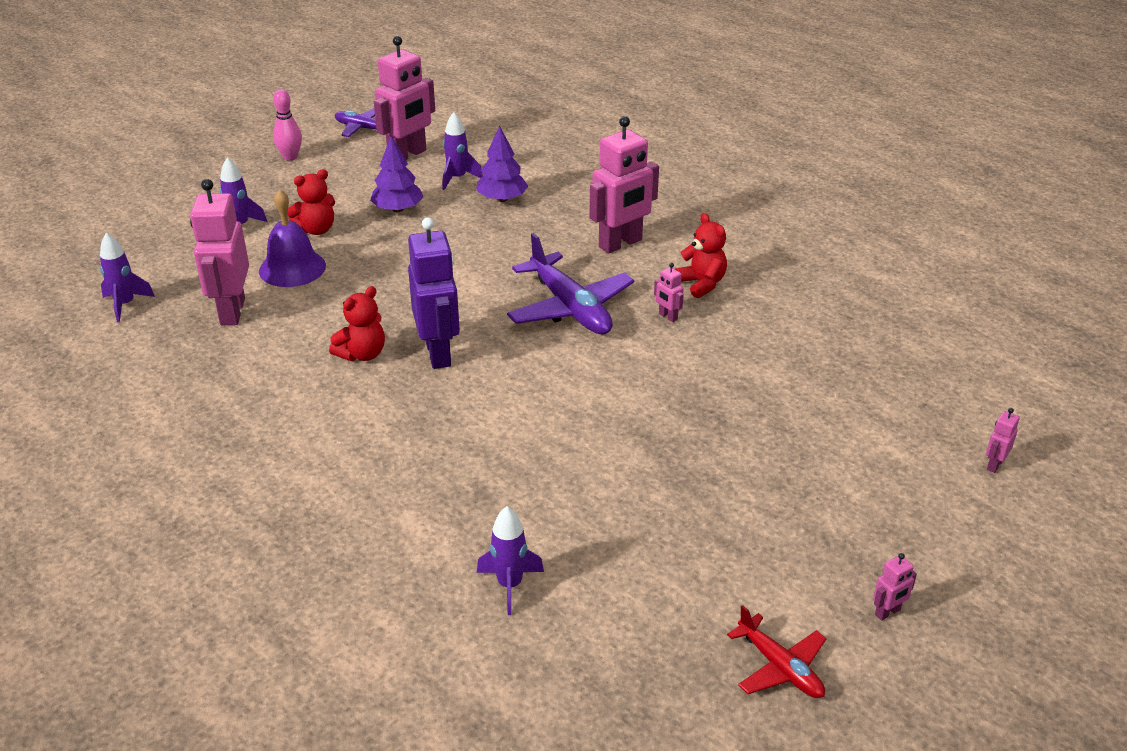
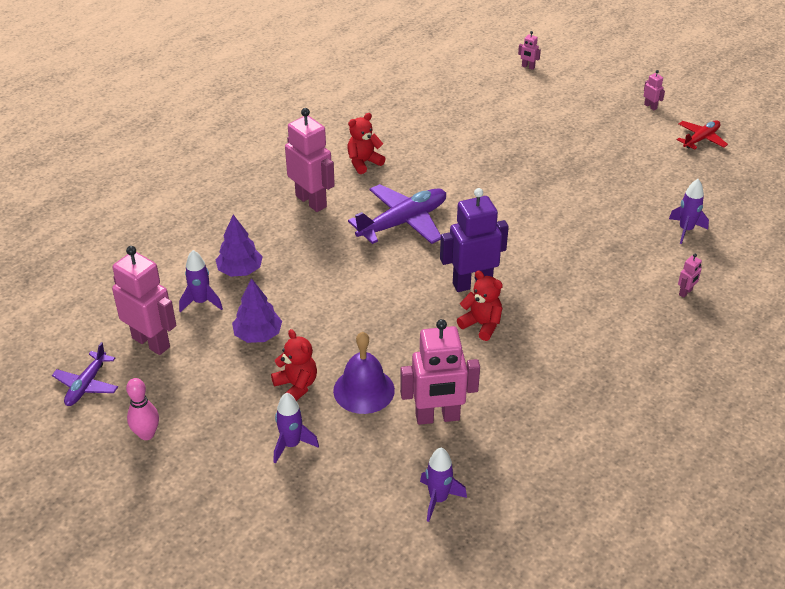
camera: 95 degrees left, 5 degrees up
(667, 316) = (407, 177): pink robot -> pink robot (685, 292)

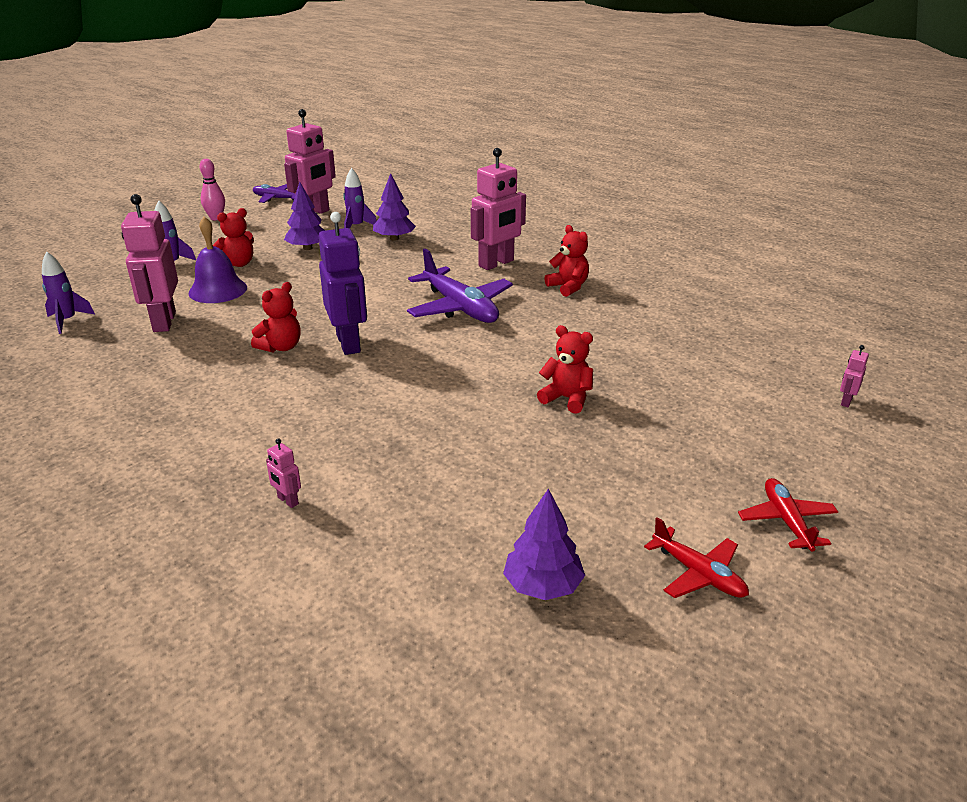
camera: 90 degrees right, 10 degrees down
(541, 172) = (567, 398): none -> red teddy bear
(650, 106) = (786, 521): pink robot -> red plane
(685, 230) = (430, 519): purple rocket -> none
(727, 189) = (543, 585): none -> purple tree

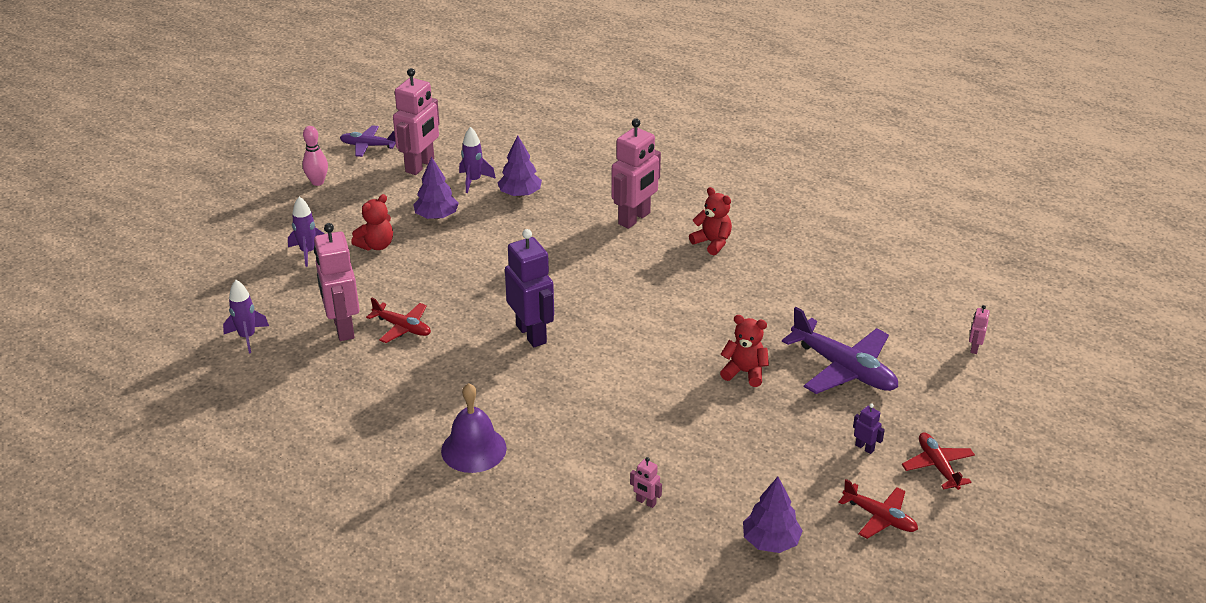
camera: 10 degrees left, 5 degrees up
(218, 290) = (374, 282): purple bell -> purple bell (473, 449)
(222, 327) = (402, 327): none -> red plane
(281, 347) = (470, 345): red teddy bear -> none
(287, 501) = (550, 498): pink robot -> pink robot (646, 502)
(460, 307) = (618, 279): purple plane -> purple plane (843, 369)
(693, 490) = (864, 447): none -> purple robot

